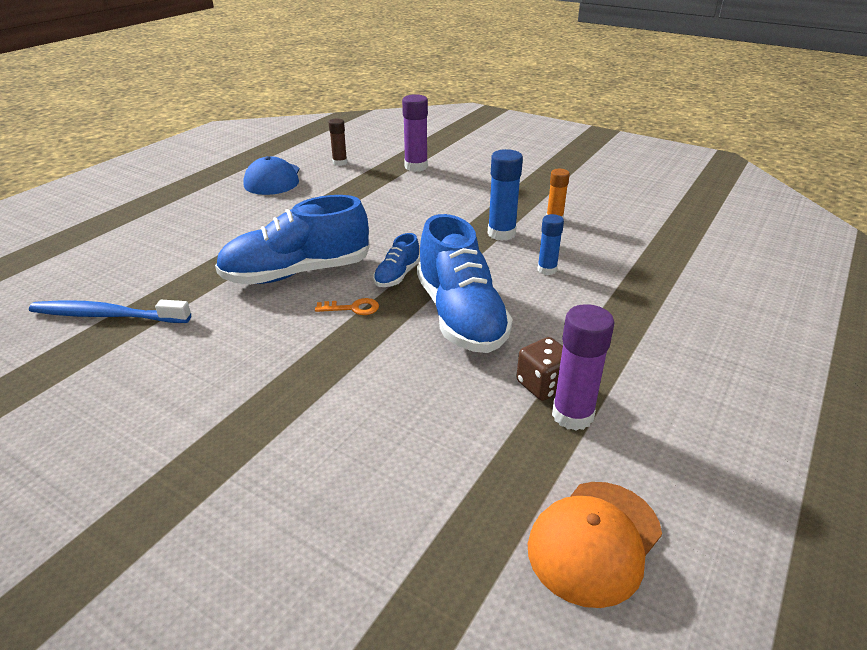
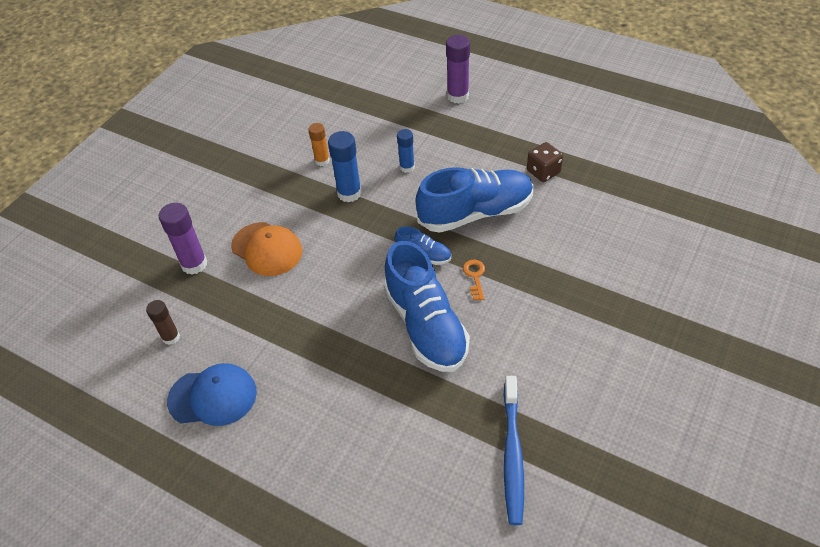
camera: 90 degrees left, 15 degrees up
(572, 415) = (567, 161): purple glue stick -> purple glue stick (457, 96)
(594, 541) = (652, 157): orange cap -> orange cap (267, 249)

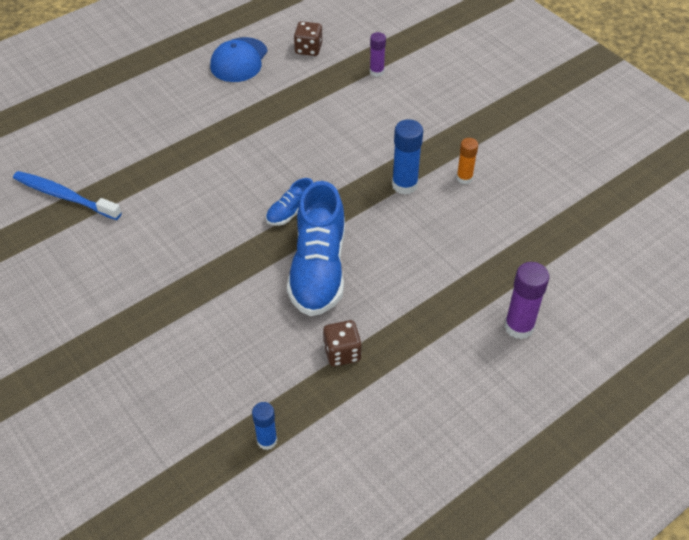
camera: 110 degrees right, 0 degrees up
(171, 337) = (308, 49): brown glue stick -> brown dice
(194, 264) = (376, 72): purple glue stick -> purple glue stick, size x0.63
(267, 249) = (366, 115): orange cap -> none
(407, 167) = (417, 239): blue glue stick -> blue glue stick (267, 440)
(426, 325) = (214, 188): blue shoe -> none
(475, 277) = (241, 238): orange key -> none

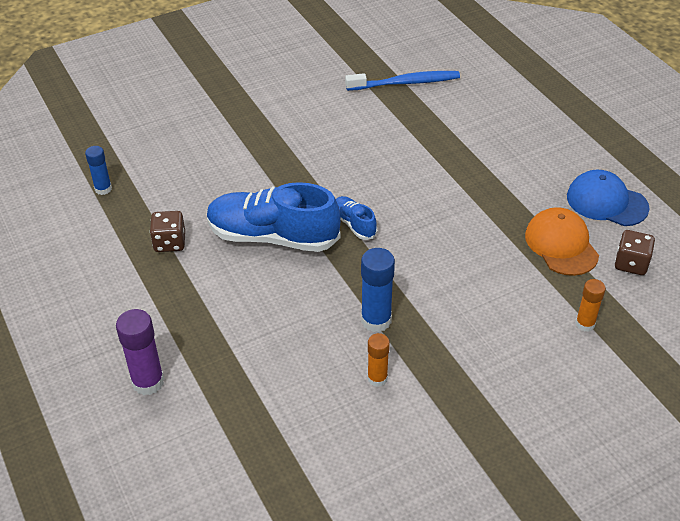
camera: 100 degrees right, 5 degrees down
(64, 196) = (405, 83): blue toothbrush -> blue toothbrush turned 45 degrees clockwise
(294, 84) = (561, 244): none -> orange cap
(376, 72) = (585, 324): purple glue stick -> orange glue stick

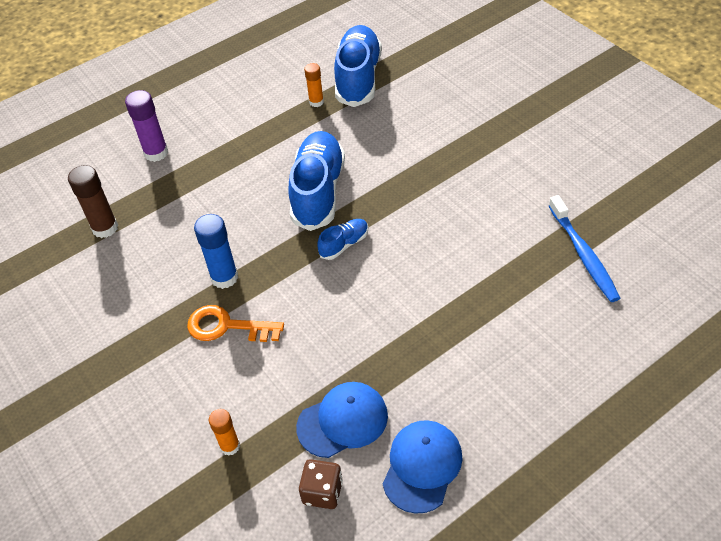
camera: 85 degrees right, 5 degrees up
(103, 189) = (358, 78): blue glue stick -> blue shoe
(170, 242) = (301, 130): brown dice -> none
(266, 435) = (105, 228): none -> brown glue stick
(377, 378) = (160, 287): orange glue stick -> orange glue stick (316, 102)
(443, 321) = (227, 326): none -> orange key
(561, 244) = (343, 421): orange cap -> blue cap

